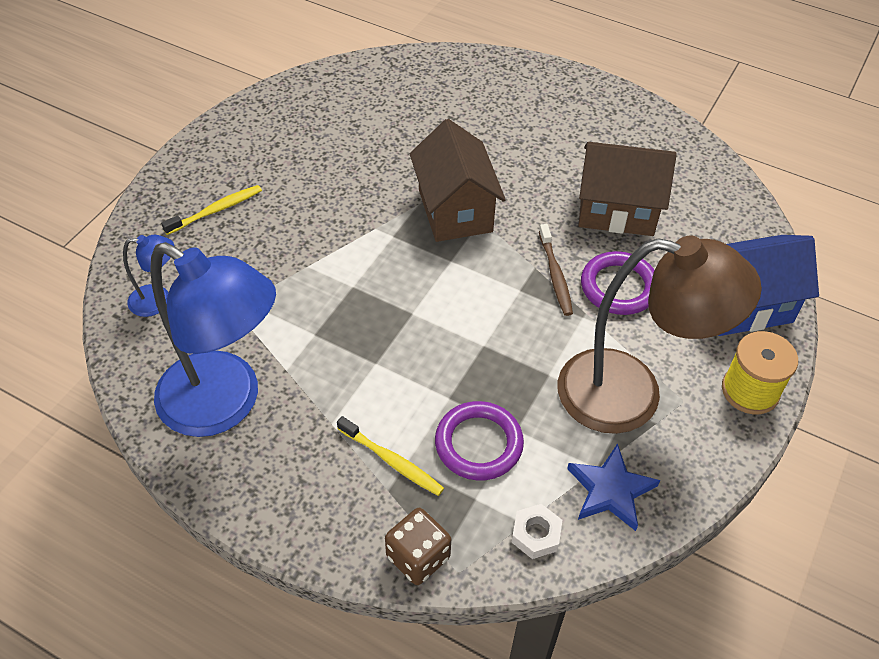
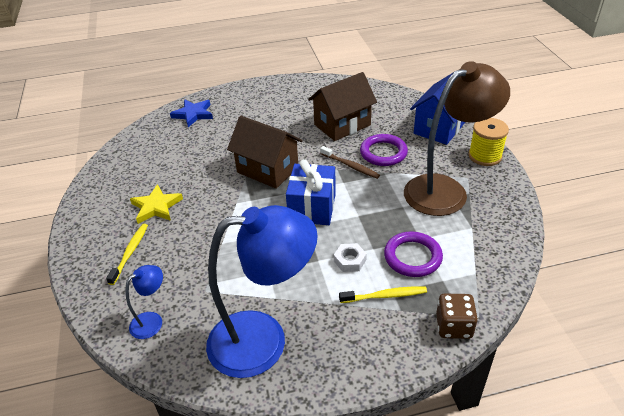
camera: 40 degrees left, 10 degrees down
(294, 174) = (156, 207): none -> yellow star
(445, 296) = (312, 208): none -> blue gift
(536, 534) = (486, 273): white nut -> white nut (350, 260)
(610, 490) = (489, 232): blue star -> blue star (193, 114)

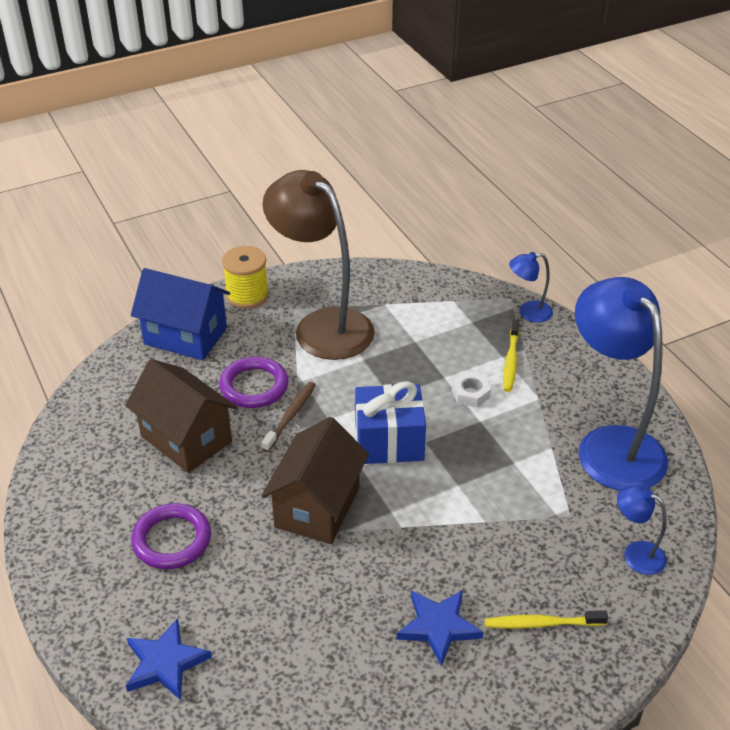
camera: 105 degrees left, 0 degrees up
(156, 207) = (438, 627): yellow star -> blue star
(385, 296) = (511, 361): yellow toothbrush -> yellow toothbrush turned 150 degrees counterclockwise
(412, 257) = (446, 345): purple ring -> purple ring (172, 540)
(453, 326) = (528, 312): brown dice -> blue lamp

